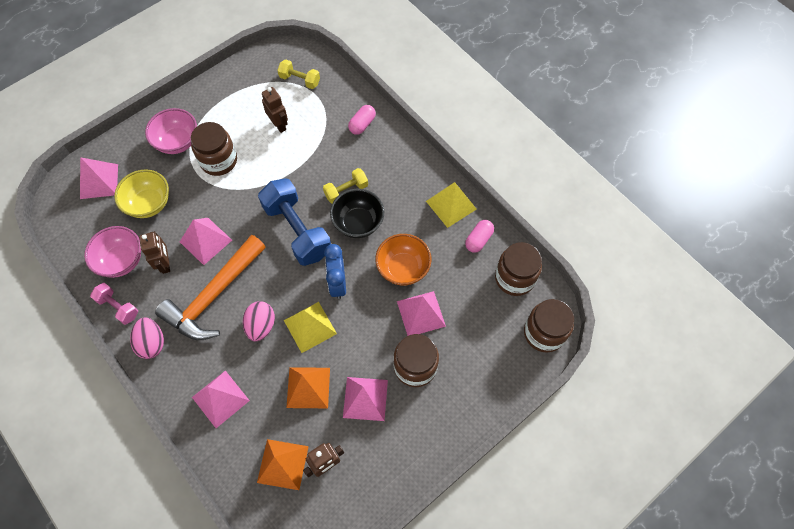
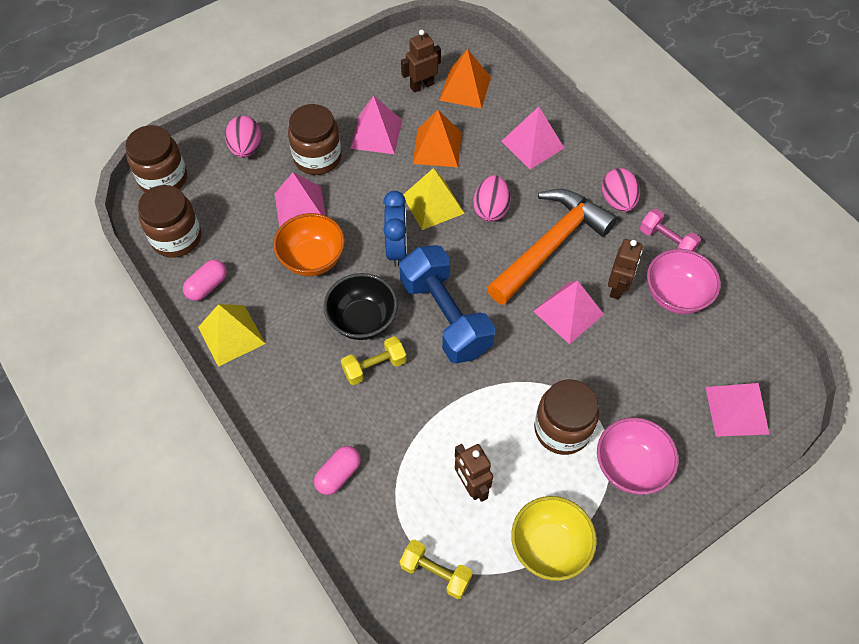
camera: 175 degrees left, 5 degrees down
(149, 204) = (655, 370): yellow bowl -> yellow bowl (549, 546)
(165, 263) = (617, 287): brown robot -> brown robot turned 150 degrees counterclockwise
(481, 371) = (246, 148): none -> pink egg

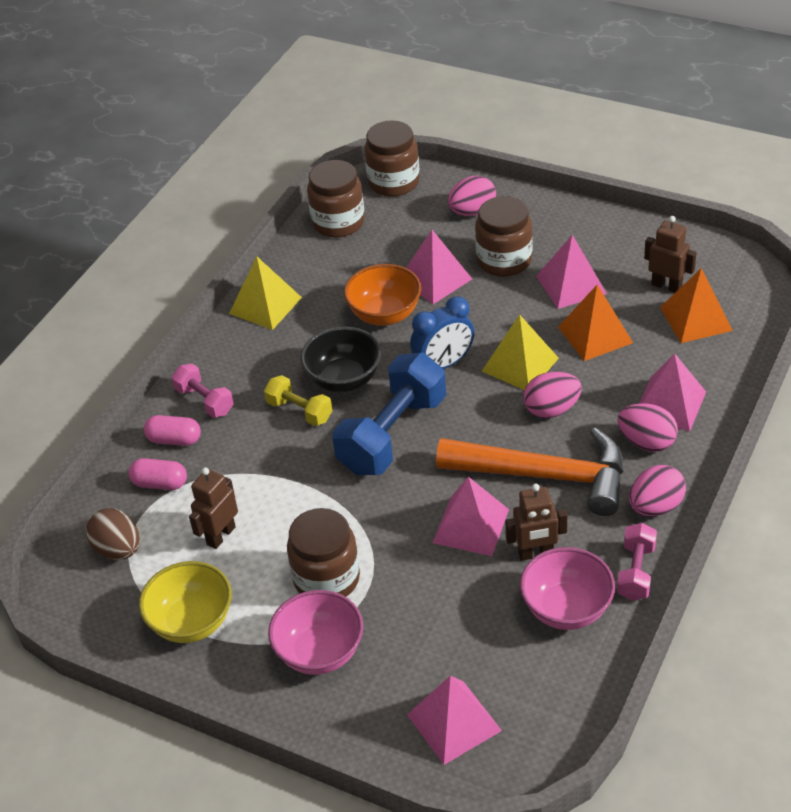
camera: 65 degrees right, 15 degrees down
(207, 286) = (303, 266): pink capsule -> pink capsule (160, 483)
(310, 431) = (205, 401): none -> pink dumbbell
(435, 573) = (118, 549): yellow dumbbell -> brown egg
(558, 175) = (646, 442): none -> pink egg

